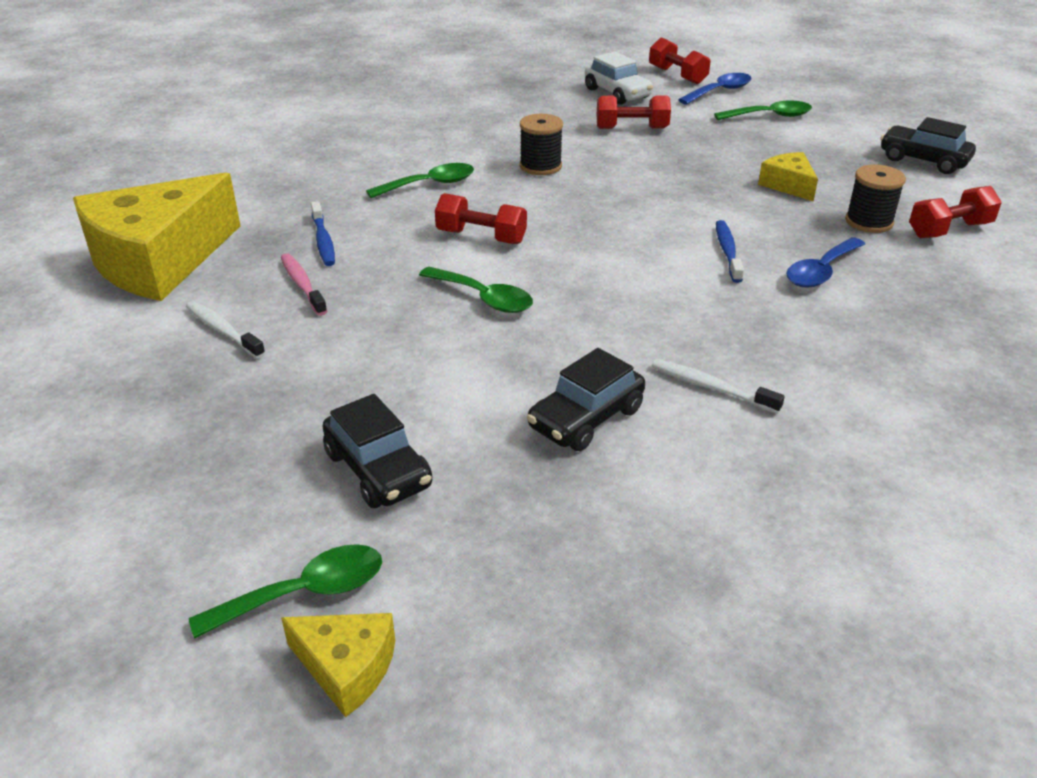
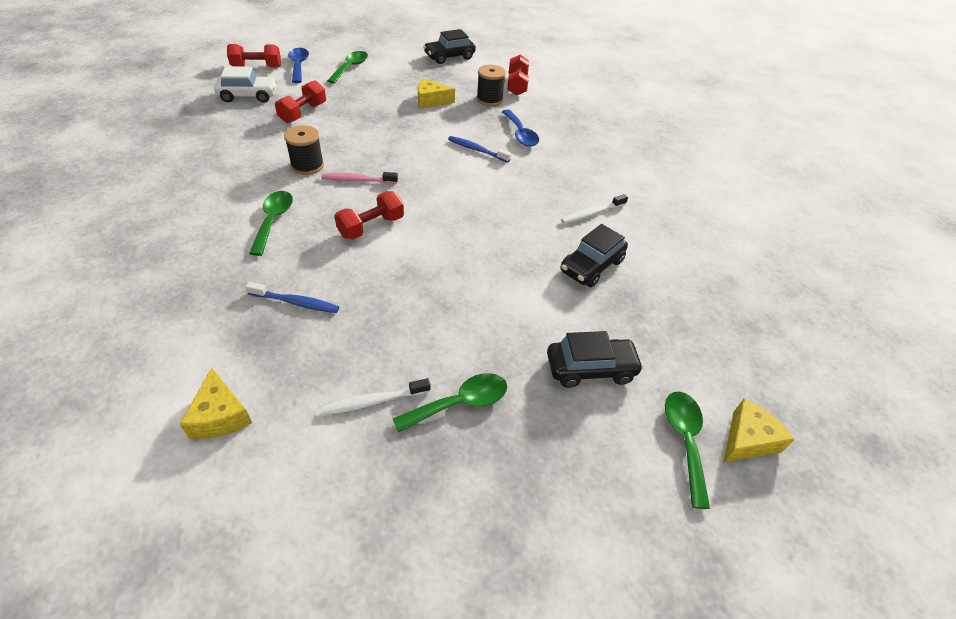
camera: 65 degrees left, 10 degrees up
(159, 260) = (220, 415): yellow cheese -> yellow cheese, size x0.44
(302, 284) = (349, 335): pink toothbrush -> pink toothbrush (357, 180)
(484, 298) = (445, 255): green spoon -> green spoon (460, 403)
(586, 418) = (591, 266): black car -> black car turned 60 degrees clockwise

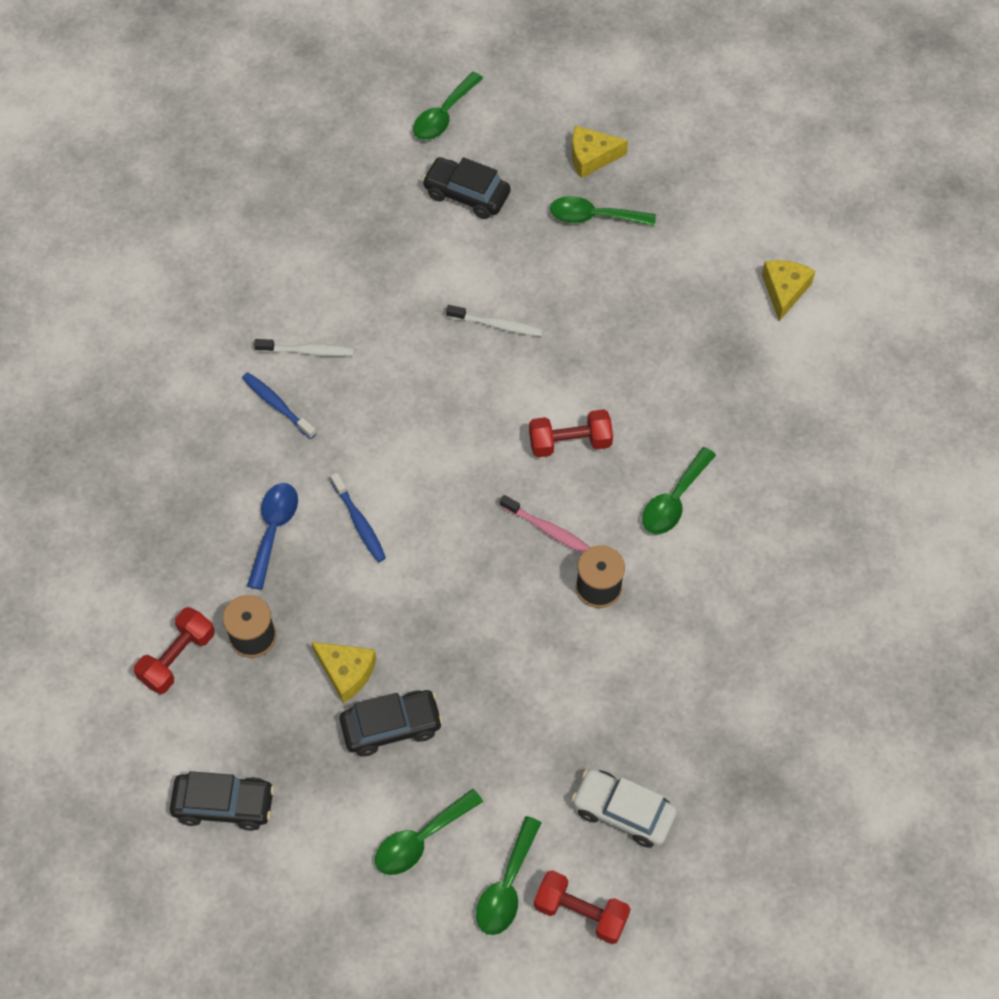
camera: 145 degrees left, 15 degrees up
(296, 302) = (688, 374): blue toothbrush -> blue toothbrush (277, 405)
(299, 65) = (506, 887): blue spoon -> green spoon
(303, 113) = (557, 722): red dumbbell -> none
(374, 401) = (661, 249): white toothbrush -> white toothbrush (497, 325)
(591, 266) = (373, 287): black car -> black car (391, 726)
(747, 440) = (396, 94): yellow cheese -> yellow cheese (591, 157)

